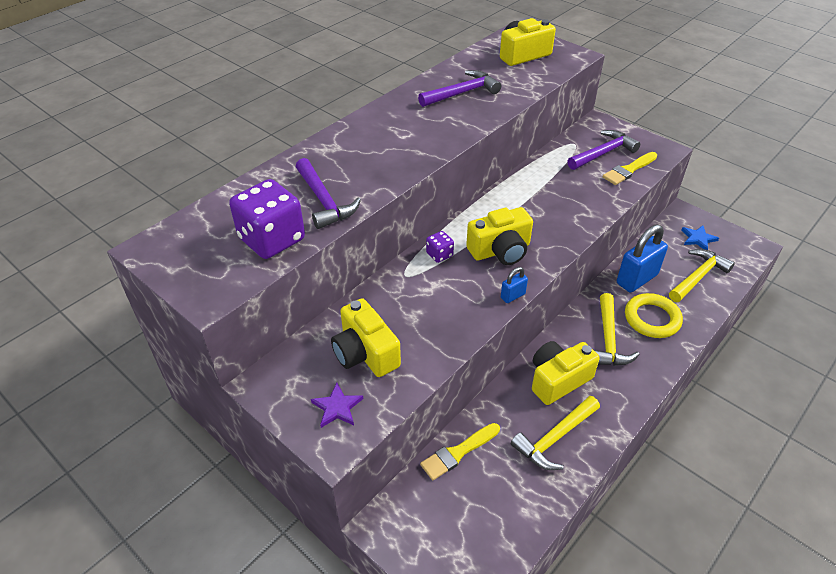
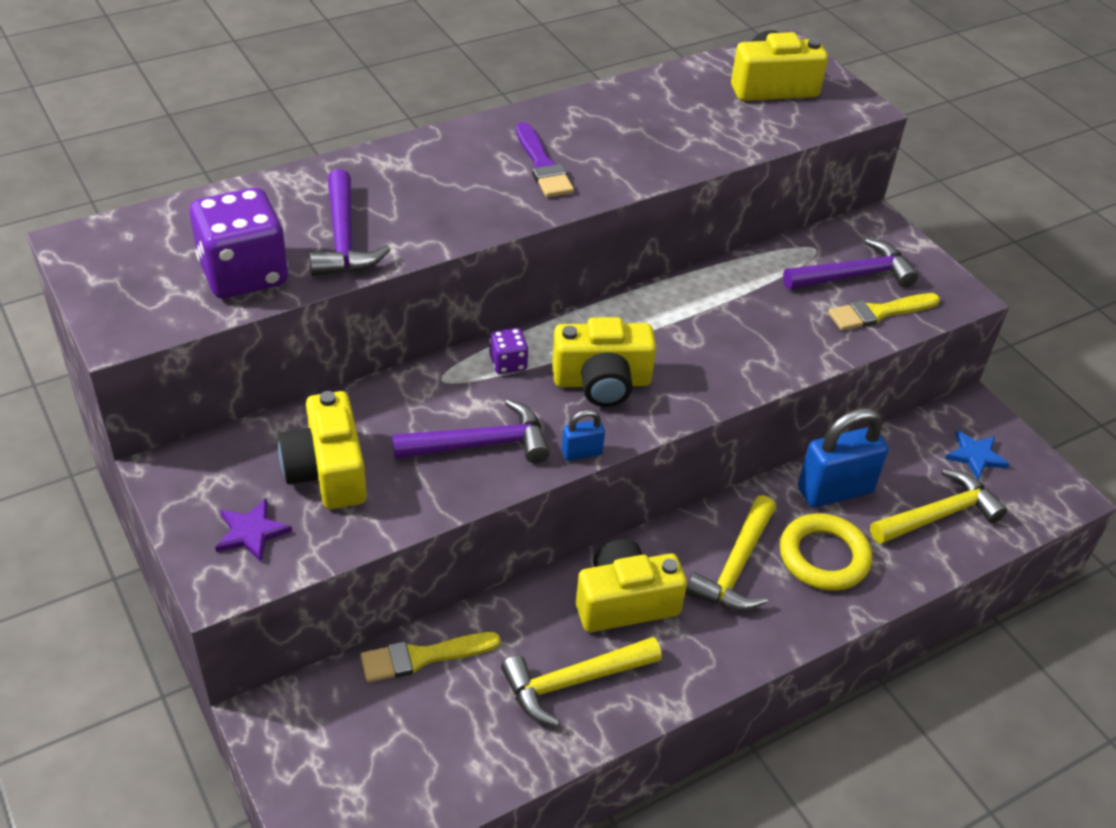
camera: 15 degrees right, 0 degrees up
(420, 128) = (542, 165): none -> purple brush
(462, 93) = (638, 126): purple hammer -> purple hammer (480, 444)

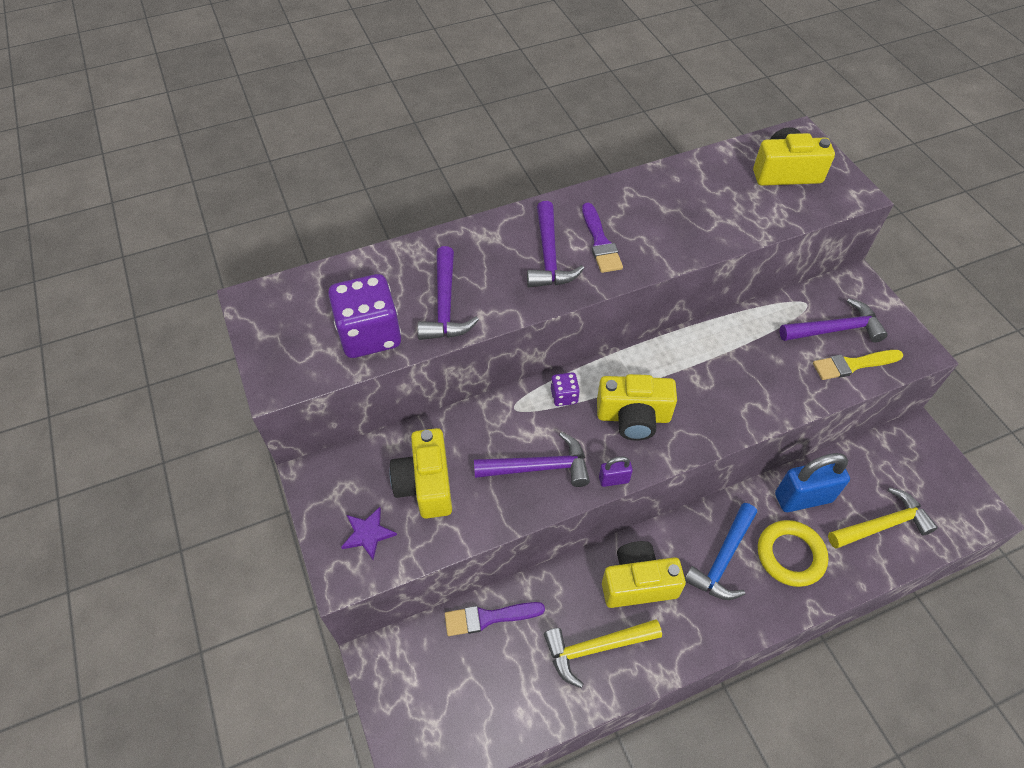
camera: 10 degrees right, 10 degrees up
(423, 657) = (488, 618): yellow brush -> purple brush
(477, 182) = (549, 256): none -> purple hammer
(581, 453) = (614, 479): blue padlock -> purple padlock
(736, 567) = (723, 559): yellow hammer -> blue hammer
(975, 456) = (915, 474): blue star -> none

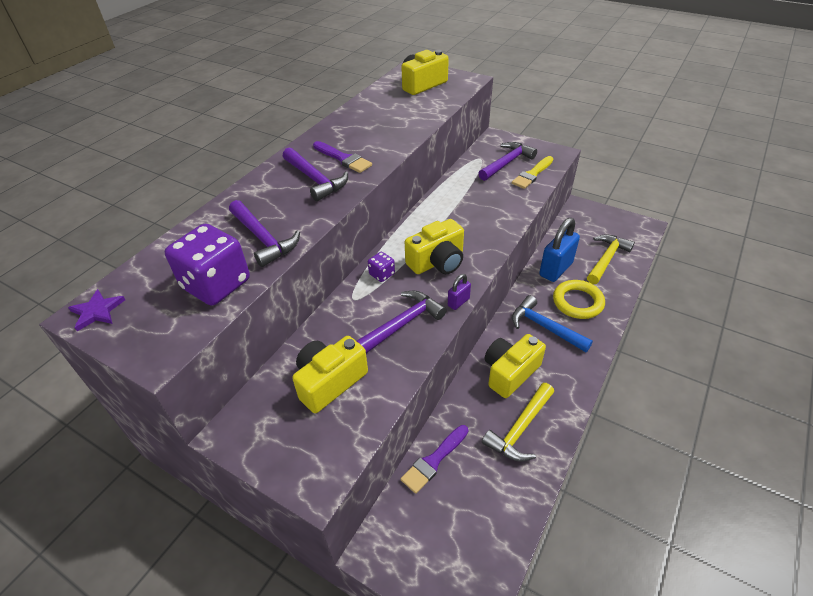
camera: 35 degrees left, 10 degrees down
(368, 534) = (312, 443): purple star -> purple star (97, 311)
(425, 484) = (329, 382): yellow camera -> yellow camera turned 90 degrees clockwise
(723, 559) = (545, 327): blue hammer -> blue hammer turned 135 degrees clockwise

